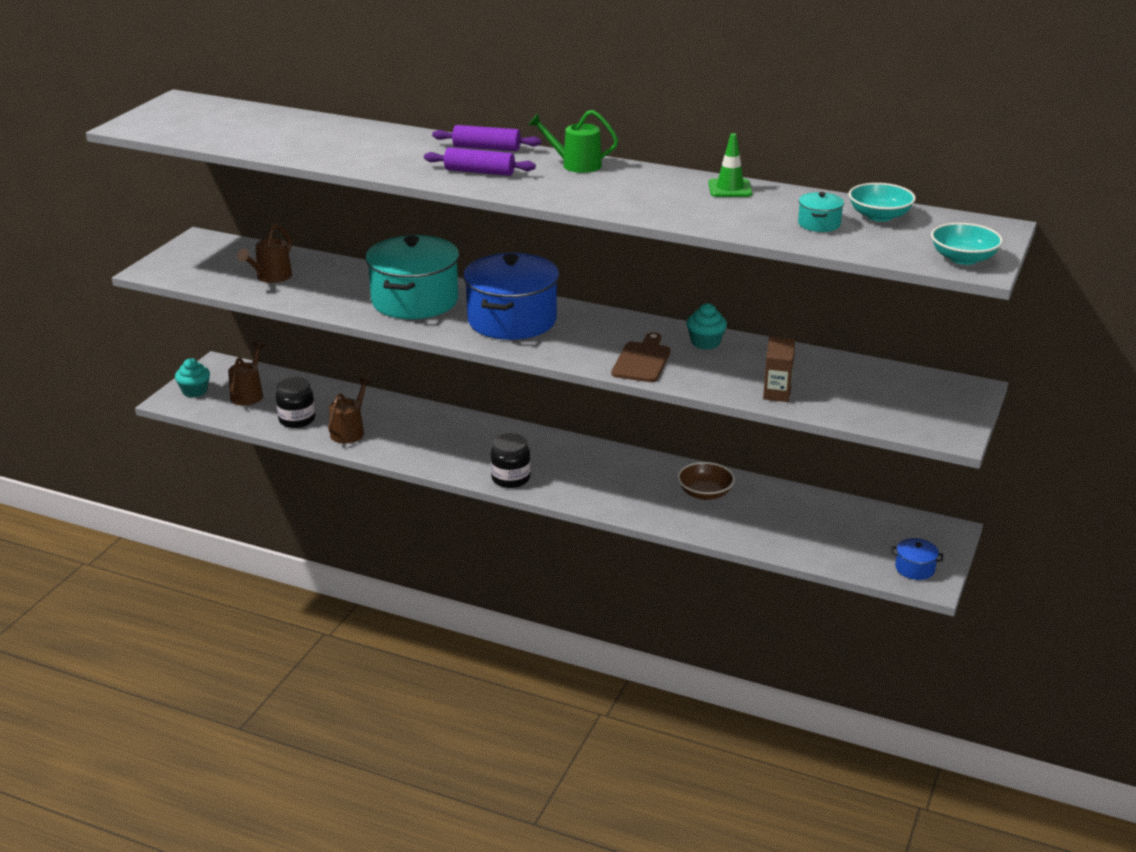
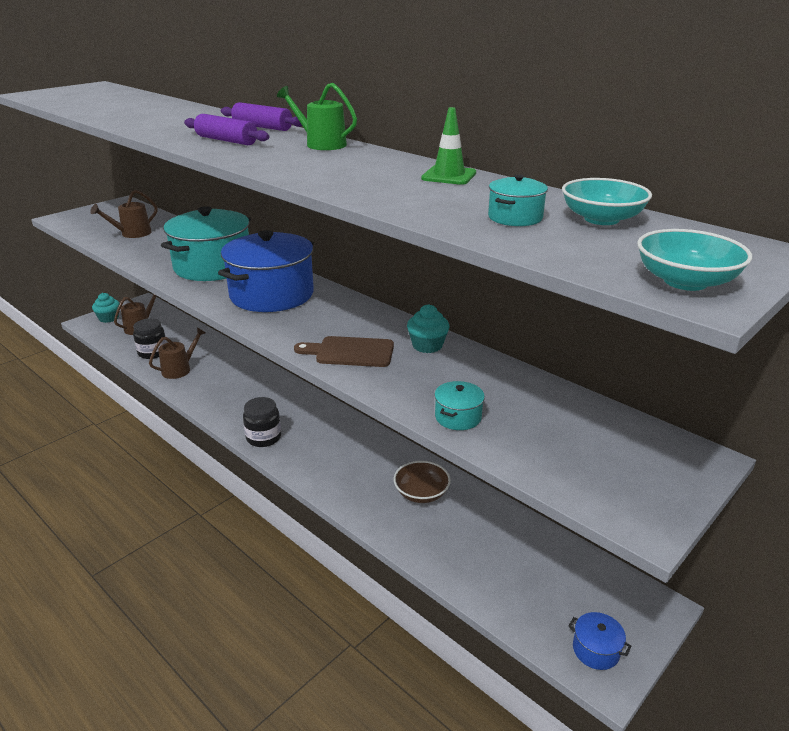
camera: 20 degrees right, 0 degrees up
(642, 360) = (350, 352): brown cutting board -> brown cutting board turned 120 degrees counterclockwise
(777, 394) = (458, 417): brown carton -> turquoise pot

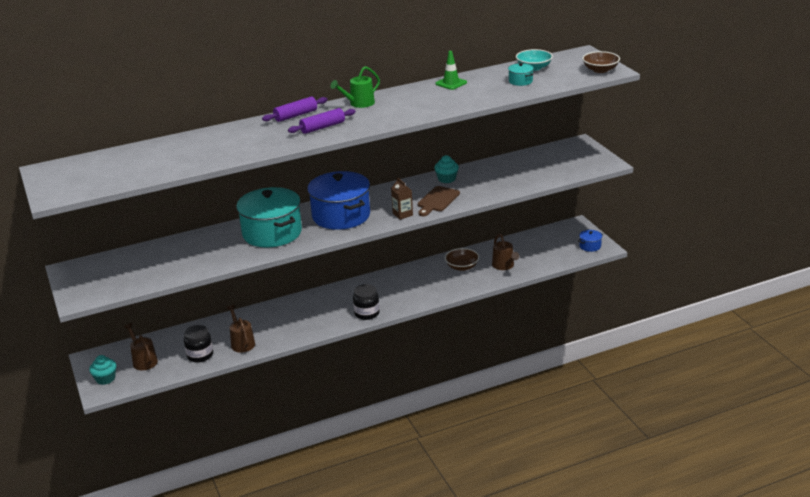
camera: 65 degrees left, 0 degrees up
(132, 234) = (163, 264): brown watering can -> brown watering can (504, 266)
(293, 334) = (402, 214): none -> brown carton
(458, 417) = (518, 184): turquoise pot -> none
(685, 281) = (600, 70): turquoise bowl -> brown bowl

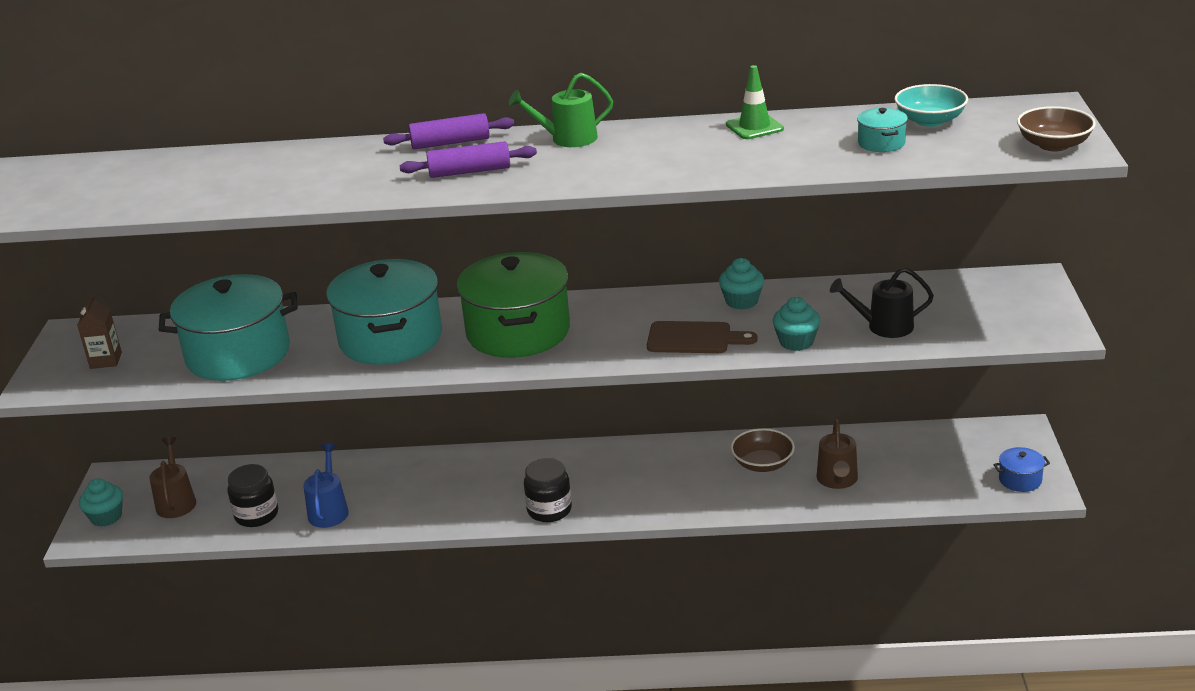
camera: 25 degrees right, 0 degrees up
(188, 258) = (238, 354): none -> turquoise pot
(242, 343) = (329, 510): brown watering can -> blue watering can
(341, 216) = (518, 332): blue pot -> green pot
(402, 214) = (617, 352): brown carton -> brown carton (106, 360)
(437, 200) = (694, 338): brown cutting board -> brown cutting board turned 135 degrees counterclockwise
(489, 192) = (796, 342): none -> turquoise cupcake
(526, 177) = (884, 326): none -> black watering can

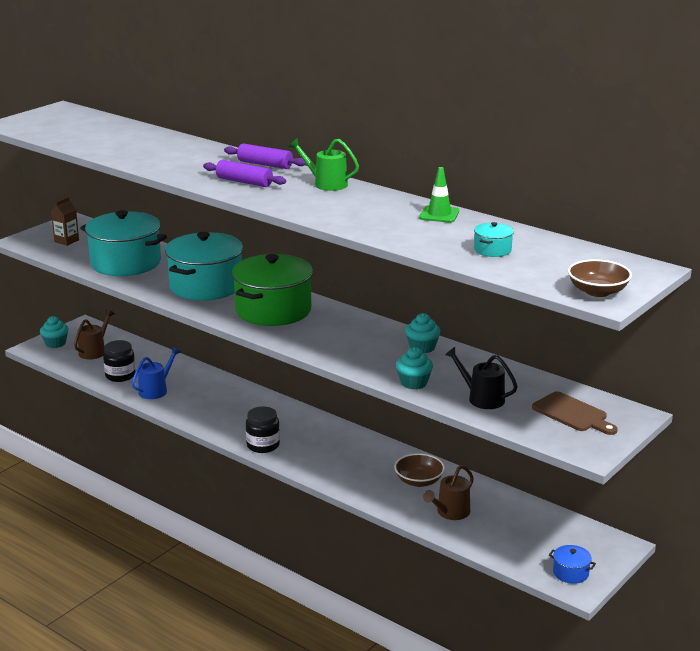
camera: 35 degrees right, 5 degrees down
(694, 338) = (359, 355): brown cutting board -> brown cutting board (572, 414)
(930, 120) = (551, 249): turquoise bowl -> none

